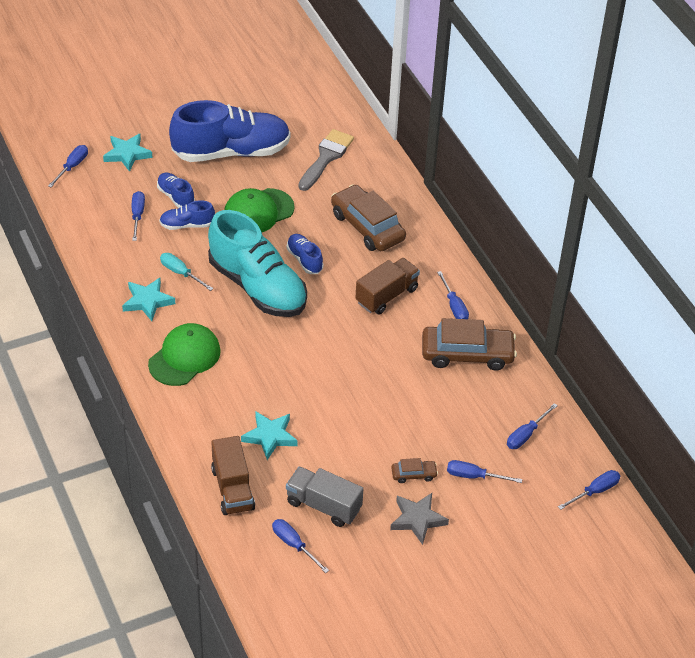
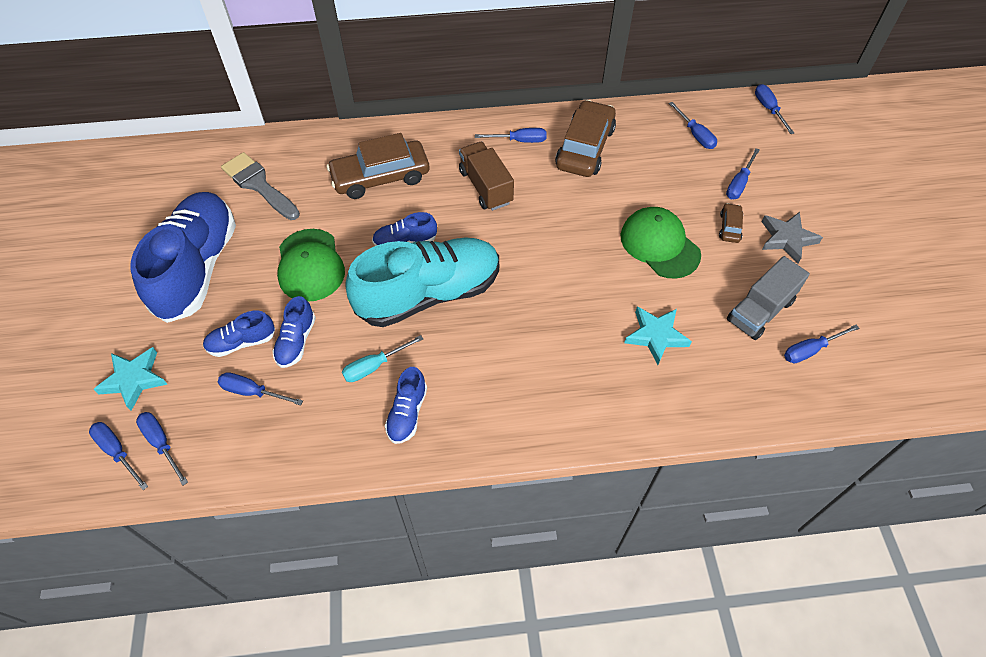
camera: 70 degrees left, 10 degrees up
(84, 185) = (161, 444): none -> blue screwdriver
(147, 301) = (407, 413): turquoise star -> blue shoe
(184, 357) = (513, 393): green cap -> green cap (659, 245)
(232, 489) = (725, 390): brown truck -> none

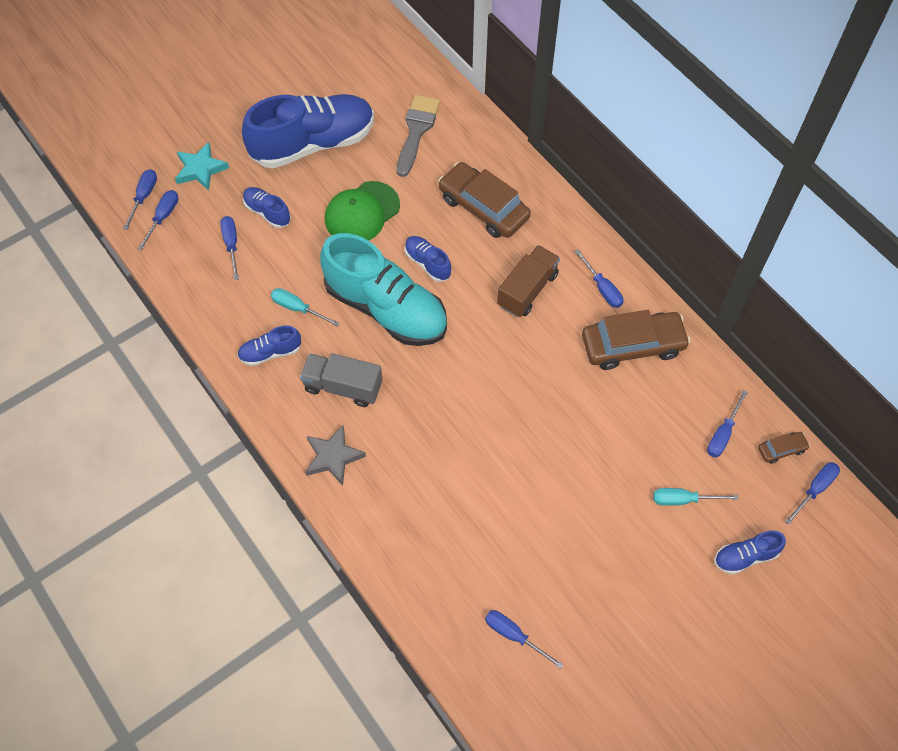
camera: 60 degrees right, 5 degrees up
(296, 341) = (289, 245): blue shoe -> blue shoe (745, 556)
(656, 336) = (450, 499): turquoise star -> none
(659, 245) = (555, 460): green cap -> none
(730, 227) = (618, 512): brown car -> brown car (781, 449)
(739, 183) = (683, 500): blue screwdriver -> turquoise screwdriver
(760, 311) = (532, 576): grey truck -> grey truck (343, 387)
(787, 239) = (638, 570): grey star -> grey star (333, 457)

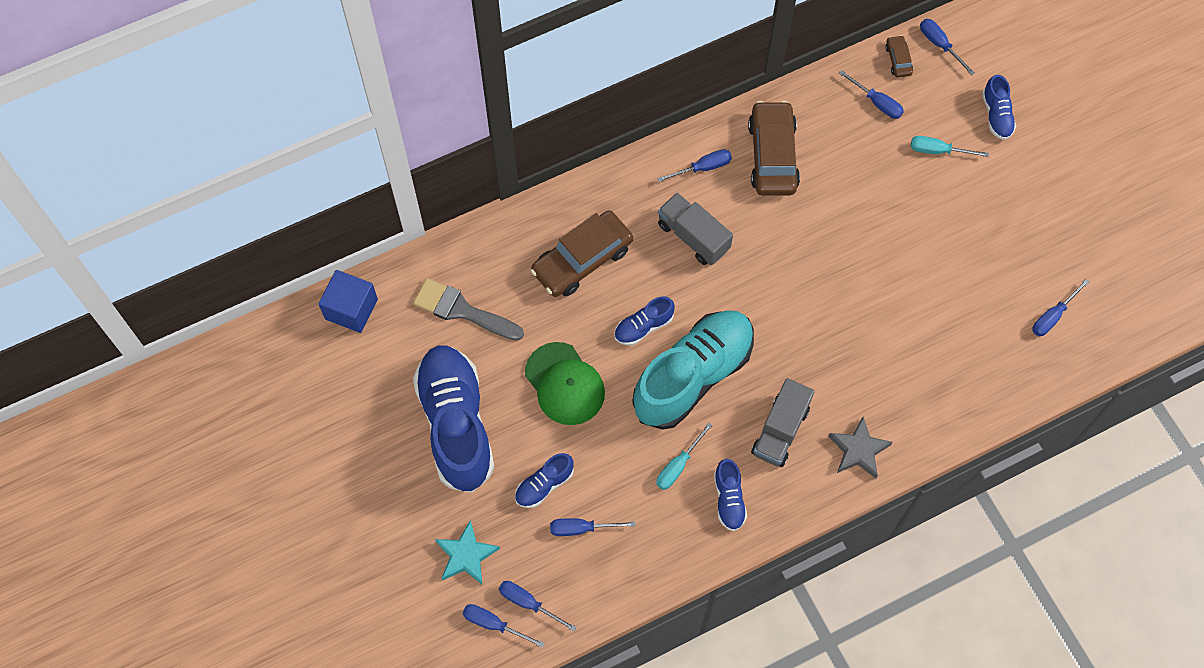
camera: 80 degrees left, 5 degrees up
(403, 59) = (351, 309): none -> blue cube
(527, 290) = (693, 237): brown truck -> grey truck
(683, 500) = (938, 151): turquoise screwdriver -> turquoise screwdriver turned 90 degrees clockwise

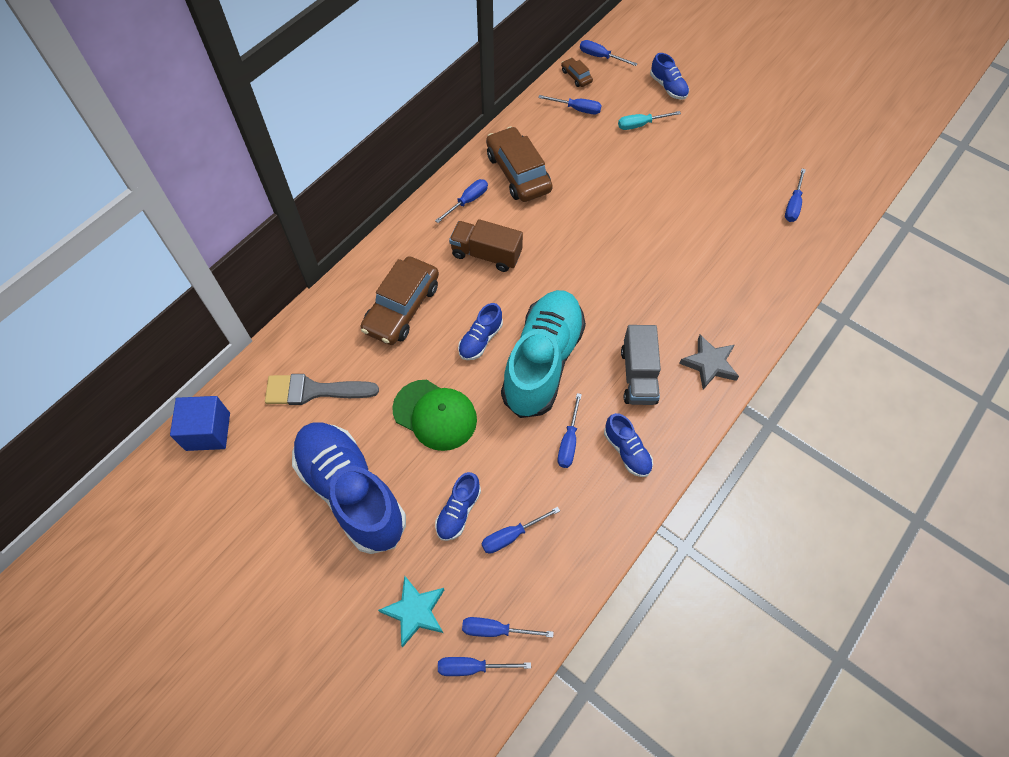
camera: 25 degrees left, 5 degrees down
(678, 465) = (569, 441): turquoise screwdriver -> blue screwdriver
(693, 237) = (486, 254): grey truck -> brown truck

